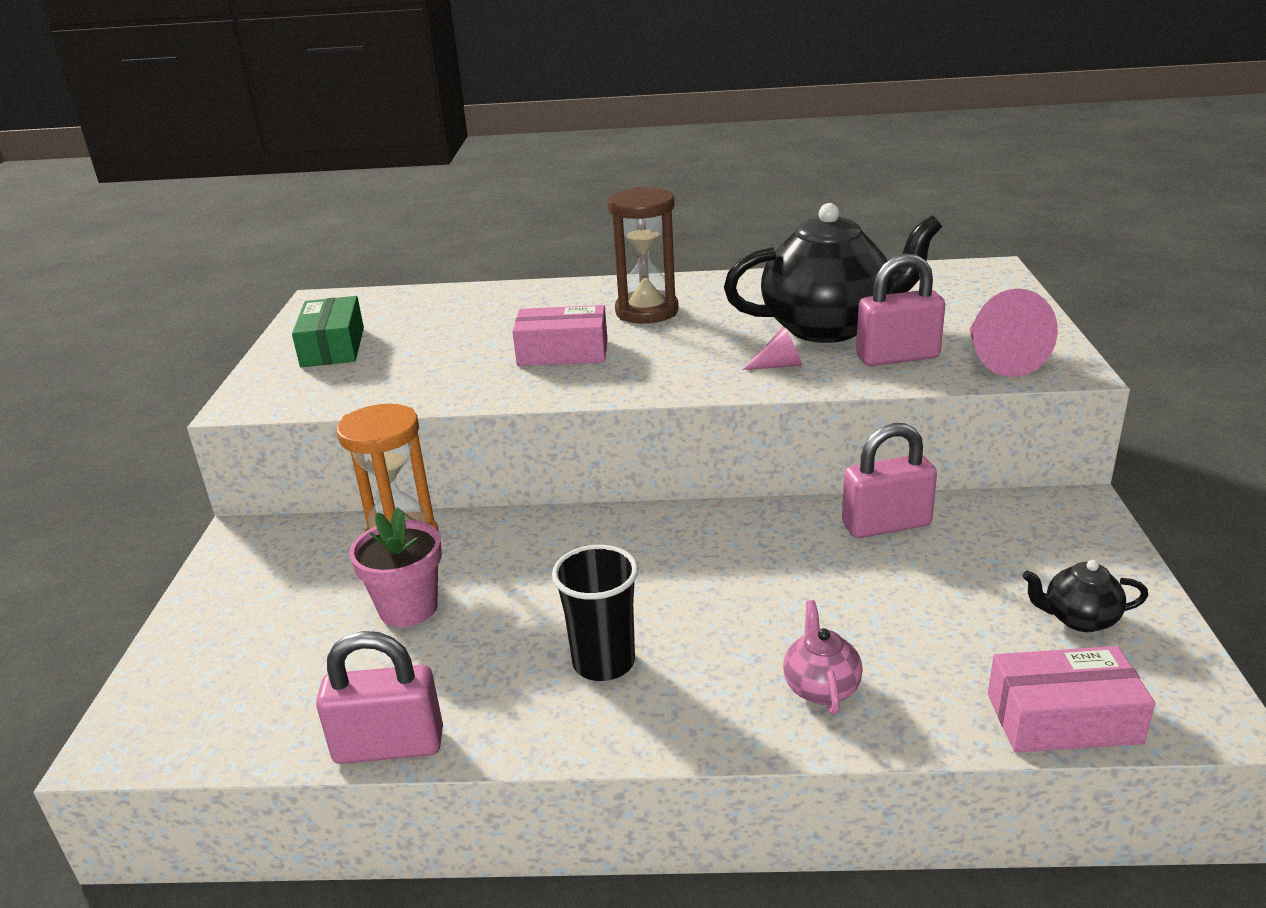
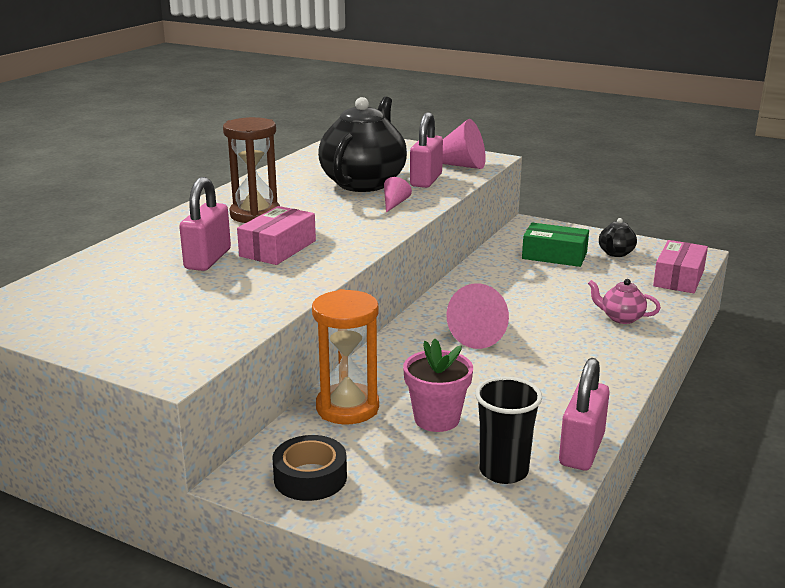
camera: 65 degrees left, 5 degrees down
(256, 569) = (310, 477): none -> black tape
(332, 347) = (114, 321): green box -> green box (554, 256)
(603, 662) = (555, 366): black cup -> black cup (503, 471)
(650, 576) = (483, 334): none -> pink cone
(886, 525) = (500, 265): pink padlock -> pink padlock (208, 259)

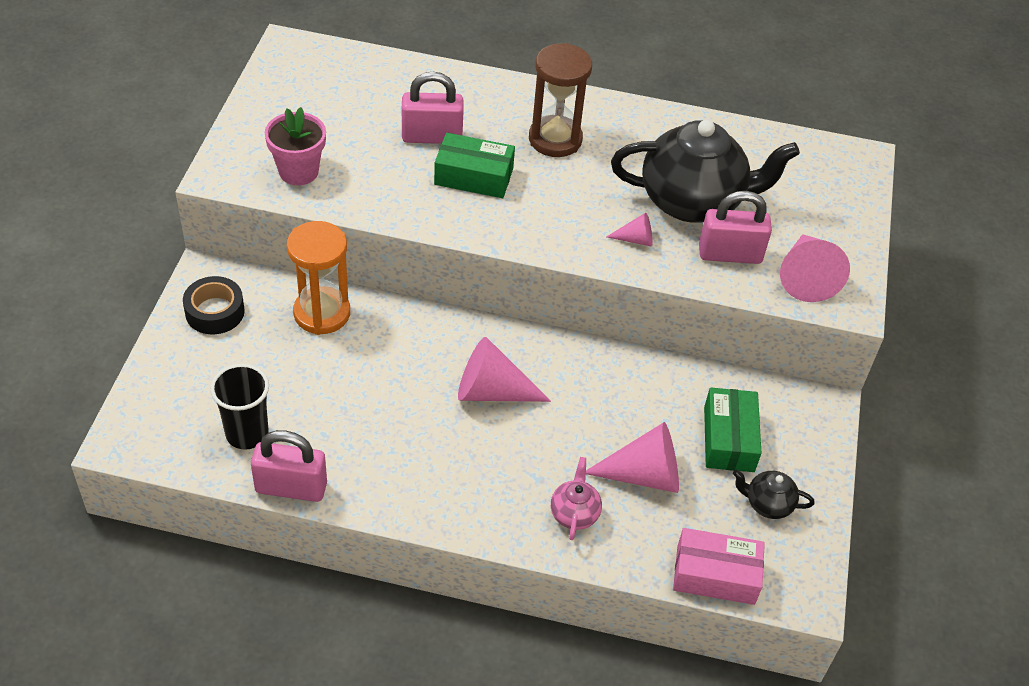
camera: 70 degrees right, 25 degrees up
(278, 248) = (474, 176): pink box -> green box
(436, 419) = (318, 377): pink flower pot -> pink flower pot (298, 171)
(584, 288) = (644, 475): none -> pink cone

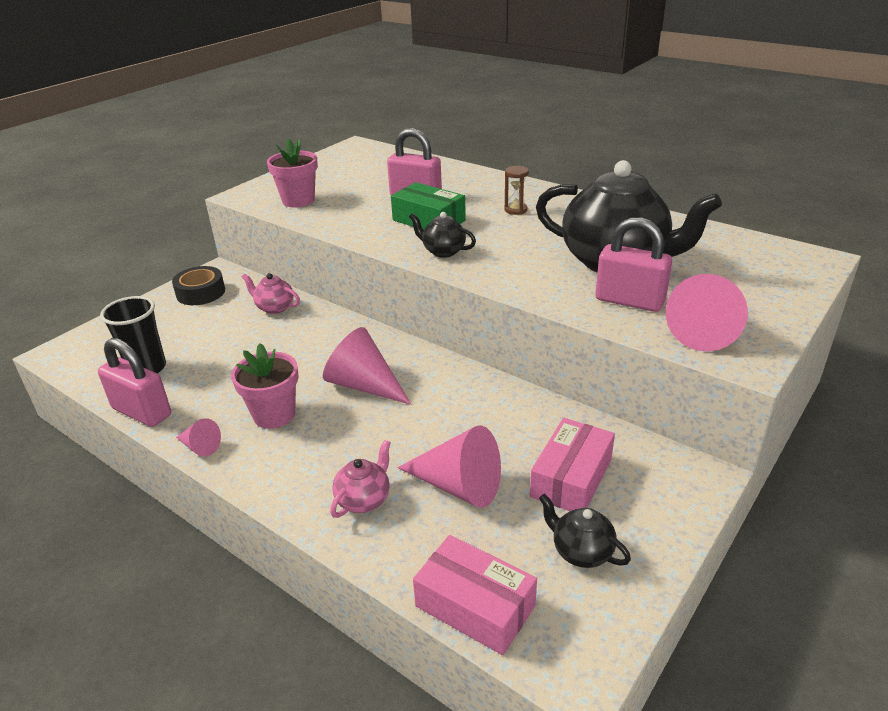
camera: 30 degrees right, 15 degrees down
(322, 313) = (274, 308): orange hourglass -> pink teapot
(429, 451) = (274, 415): none -> pink flower pot
(520, 224) = (443, 251): none -> black teapot
(555, 139) = (515, 210): brown hourglass -> brown hourglass, size x0.48
(635, 239) = (540, 276): pink cone -> pink cone (200, 447)
(728, 439) = (571, 478): green box -> pink box

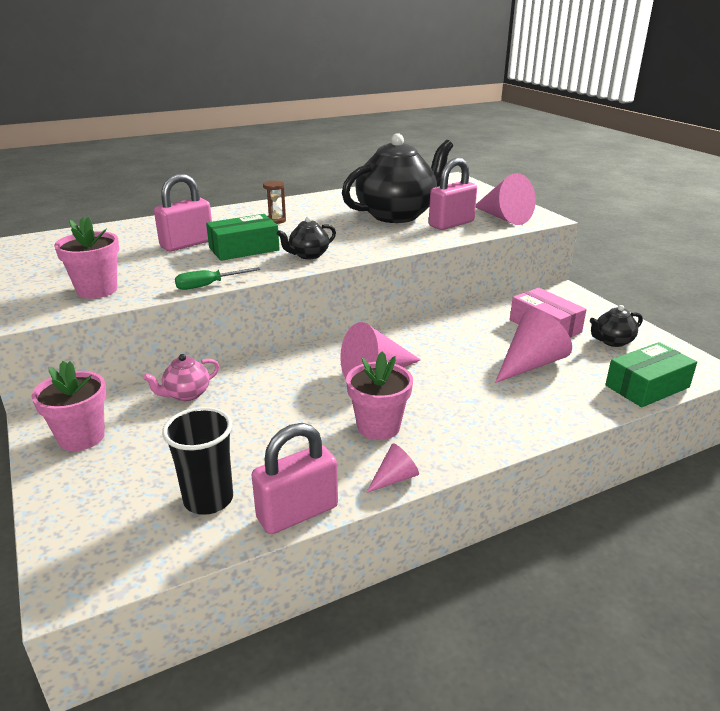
camera: 65 degrees left, 5 degrees down
(200, 292) = (81, 437): black tape -> pink flower pot
(338, 233) = (208, 285): none -> green screwdriver
(364, 499) = (524, 404): pink teapot -> none
(475, 606) = (647, 386): pink box -> green box

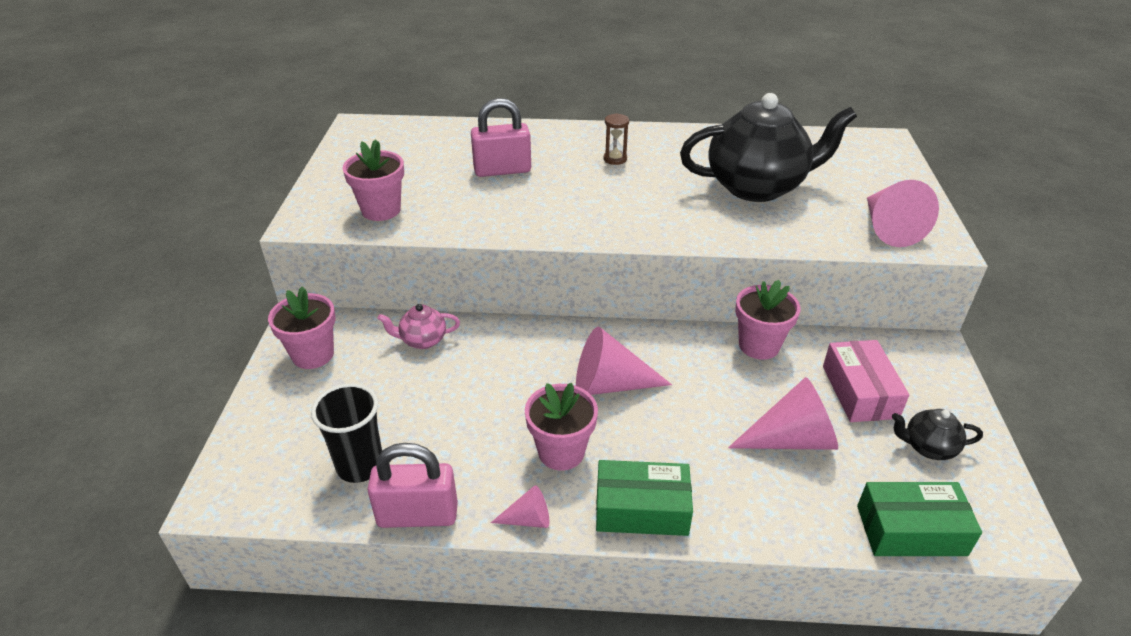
camera: 30 degrees right, 10 degrees up
(208, 285) = (477, 235): green screwdriver -> none
(244, 249) = (549, 193): green box -> green box (641, 509)
(308, 255) = (605, 223): black teapot -> none
(451, 224) = (810, 220): pink padlock -> none
(458, 320) = (759, 345): none -> pink flower pot

